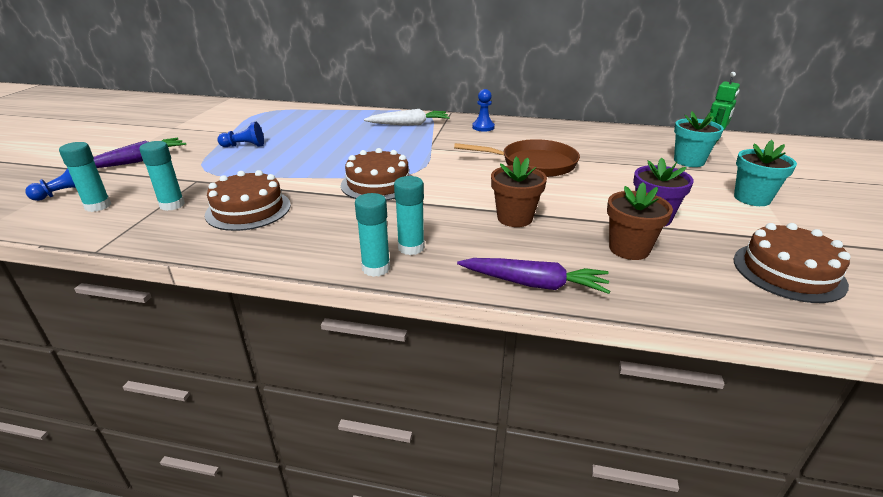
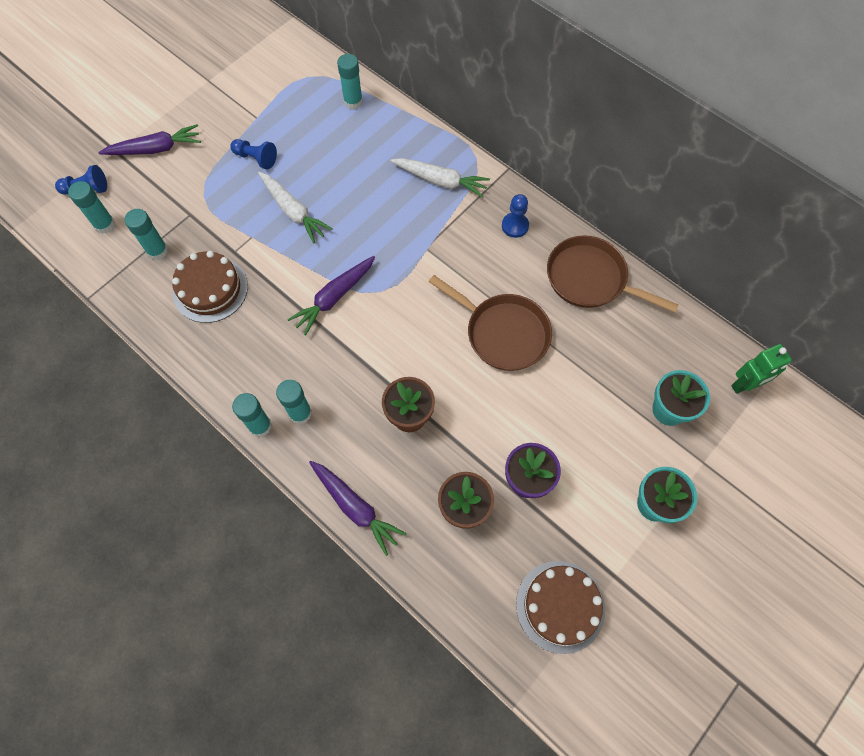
camera: 30 degrees right, 35 degrees up
(300, 158) = (293, 211): none -> white carrot
(308, 113) = (353, 102): none -> turquoise glue stick
(378, 184) = (334, 298): brown cake -> purple carrot
(560, 132) = (590, 279): none -> brown pan

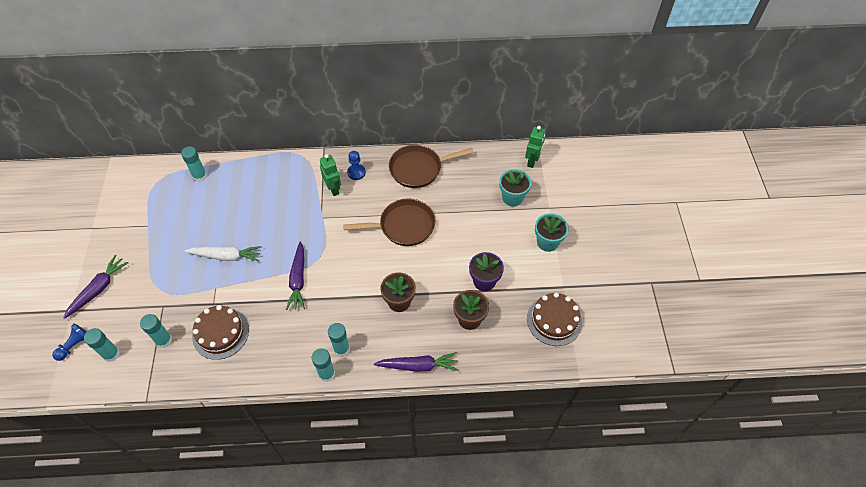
camera: 45 degrees left, 10 degrees down
(256, 158) = (172, 246): blue pawn -> none
(441, 181) = (294, 180): white carrot -> none
(471, 225) = (333, 189): none -> green robot

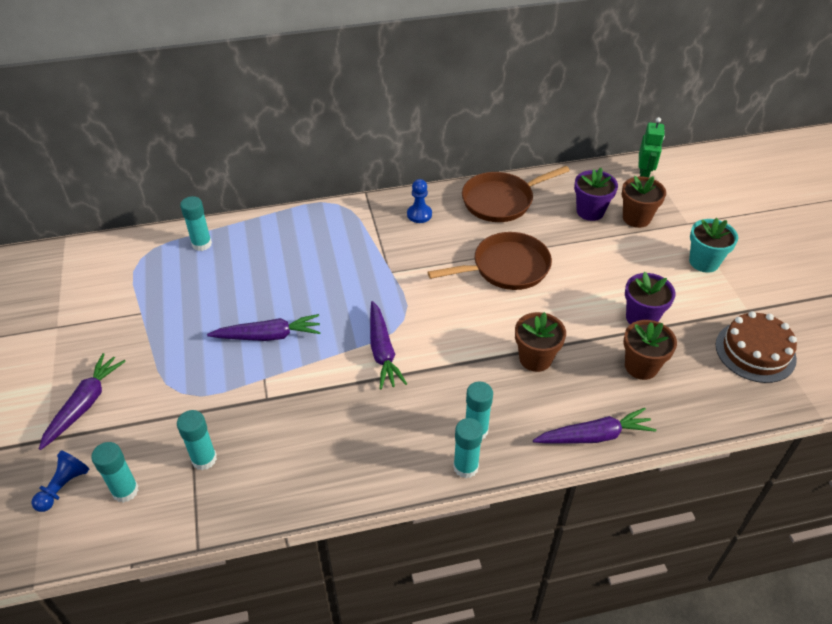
camera: 10 degrees left, 10 degrees down
(220, 333) = (289, 436): brown cake -> none
(226, 256) = (268, 336): white carrot -> purple carrot
(333, 189) = (395, 236): green robot -> none
(480, 187) = (590, 211): none -> purple flower pot
(512, 198) = (636, 218): turquoise flower pot -> brown flower pot

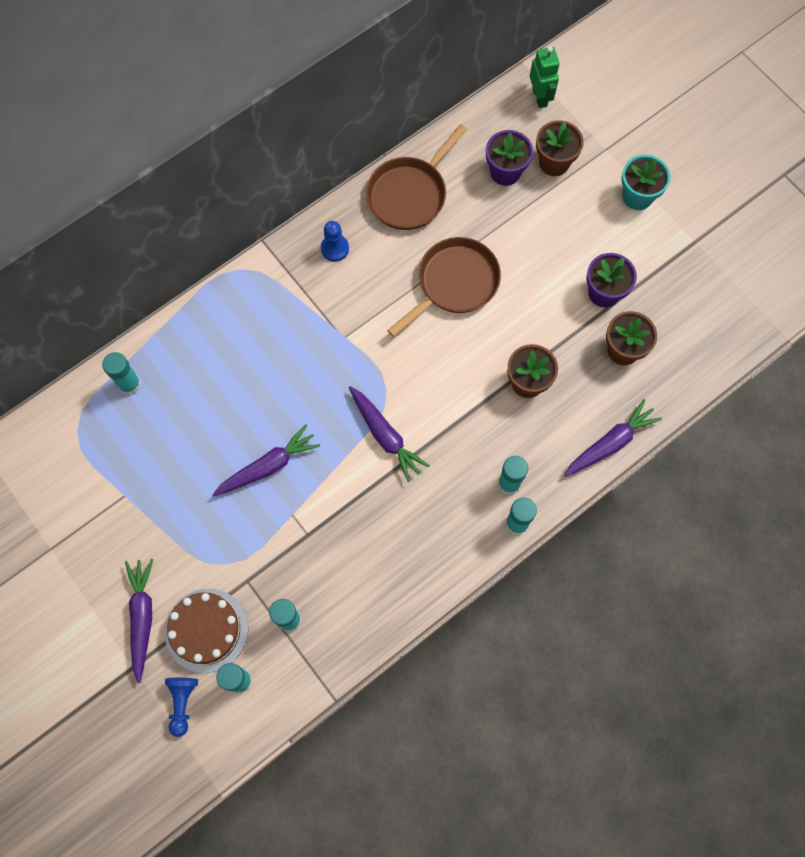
camera: 25 degrees left, 25 degrees up
(755, 351) = (715, 289): brown cake -> brown cake (206, 630)

